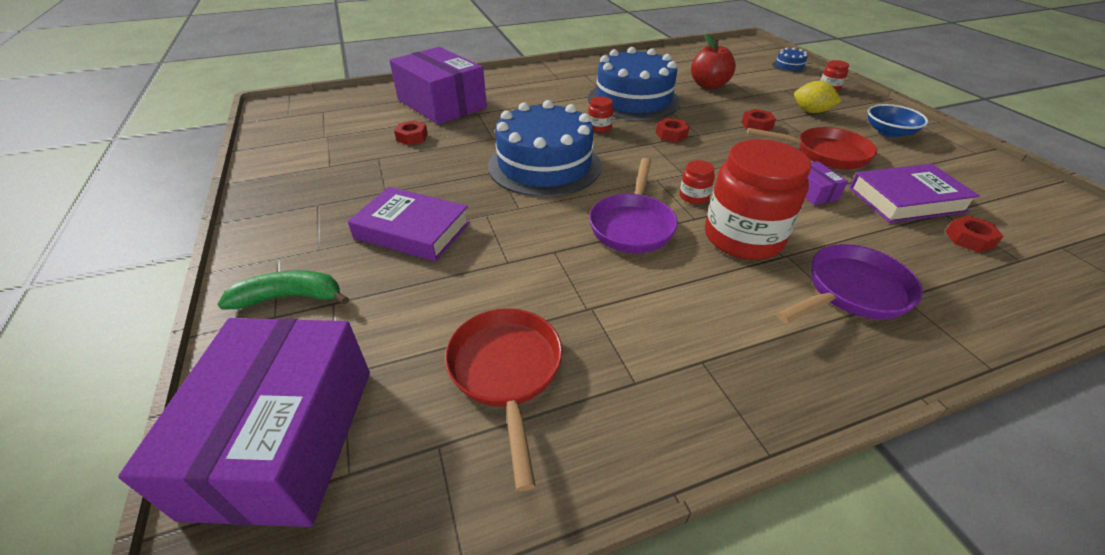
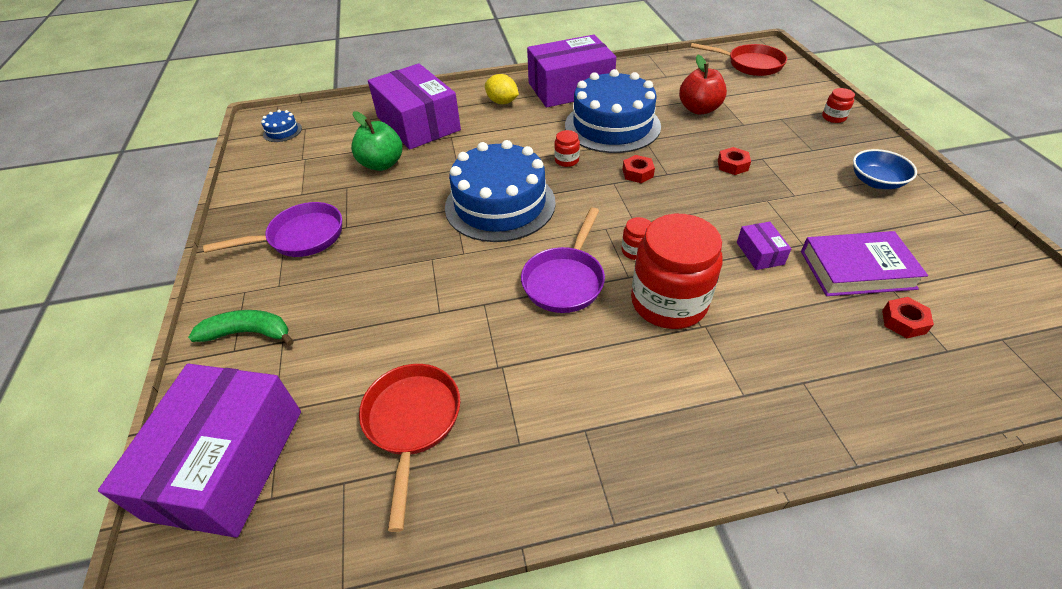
camera: 10 degrees right, 5 degrees up
(412, 137) = (382, 164): red nut -> green apple
(412, 230) = (362, 271): purple book -> none
(583, 73) = (570, 88): none -> purple box
(789, 66) = (799, 85): blue cake -> blue cake (282, 131)
(811, 112) = (799, 150): yellow lemon -> yellow lemon (502, 102)
(825, 154) = (793, 206): red pan -> red pan (750, 64)
(851, 292) = (753, 371): purple pan -> purple pan (300, 237)

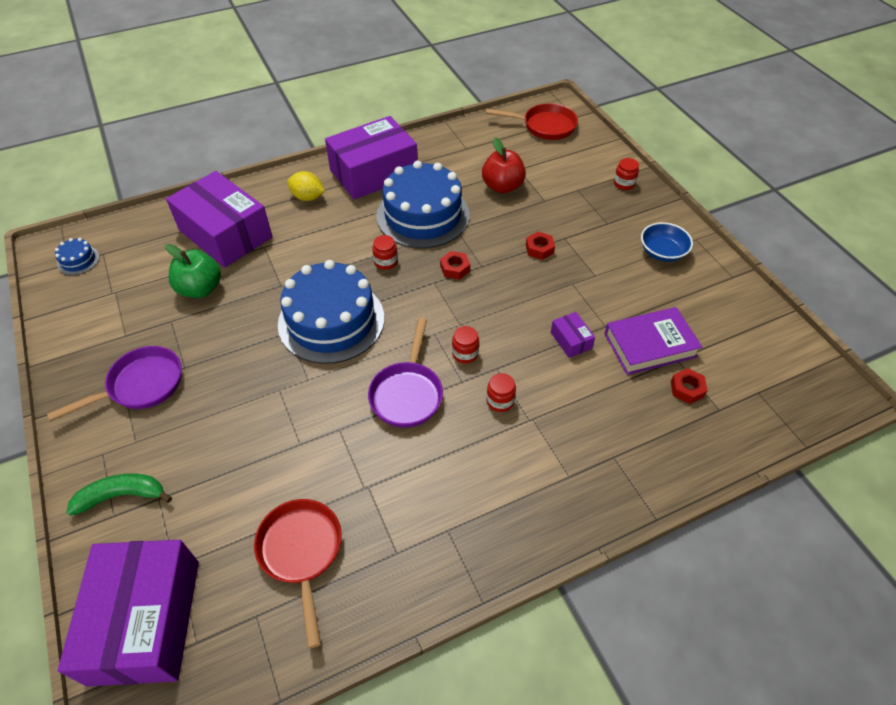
camera: 15 degrees left, 5 degrees up
(668, 302) = (500, 401): red jar -> red jar, size x0.42

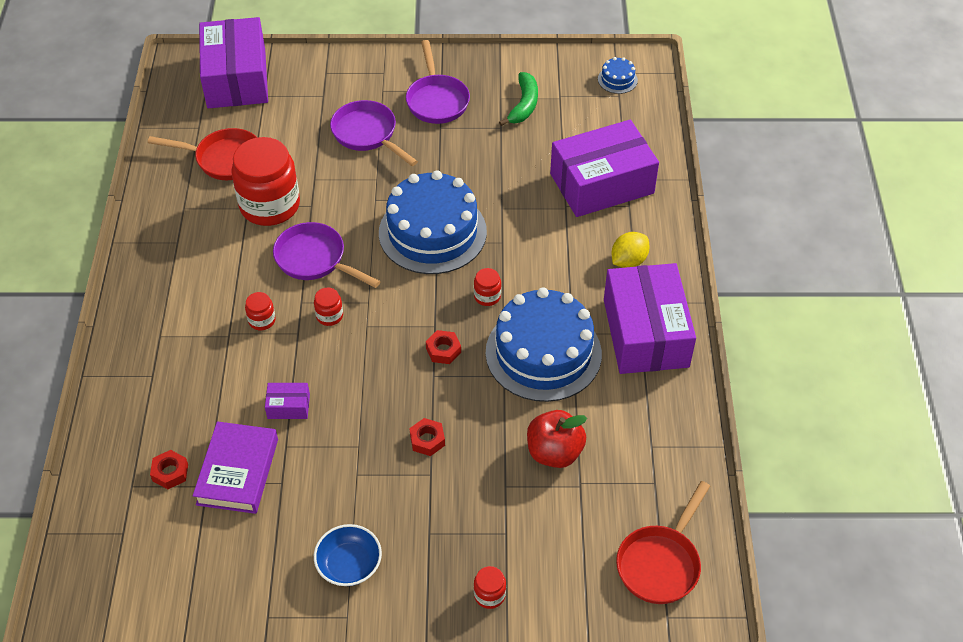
camera: 115 degrees right, 0 degrees up
(122, 496) = (339, 79): green banana -> green banana (523, 105)
(145, 620) = (237, 78): purple box -> purple box turned 60 degrees clockwise
(200, 289) = (530, 152): green apple -> none
(213, 425) = (367, 134): none -> purple pan
(354, 467) = (270, 205): none -> red jar

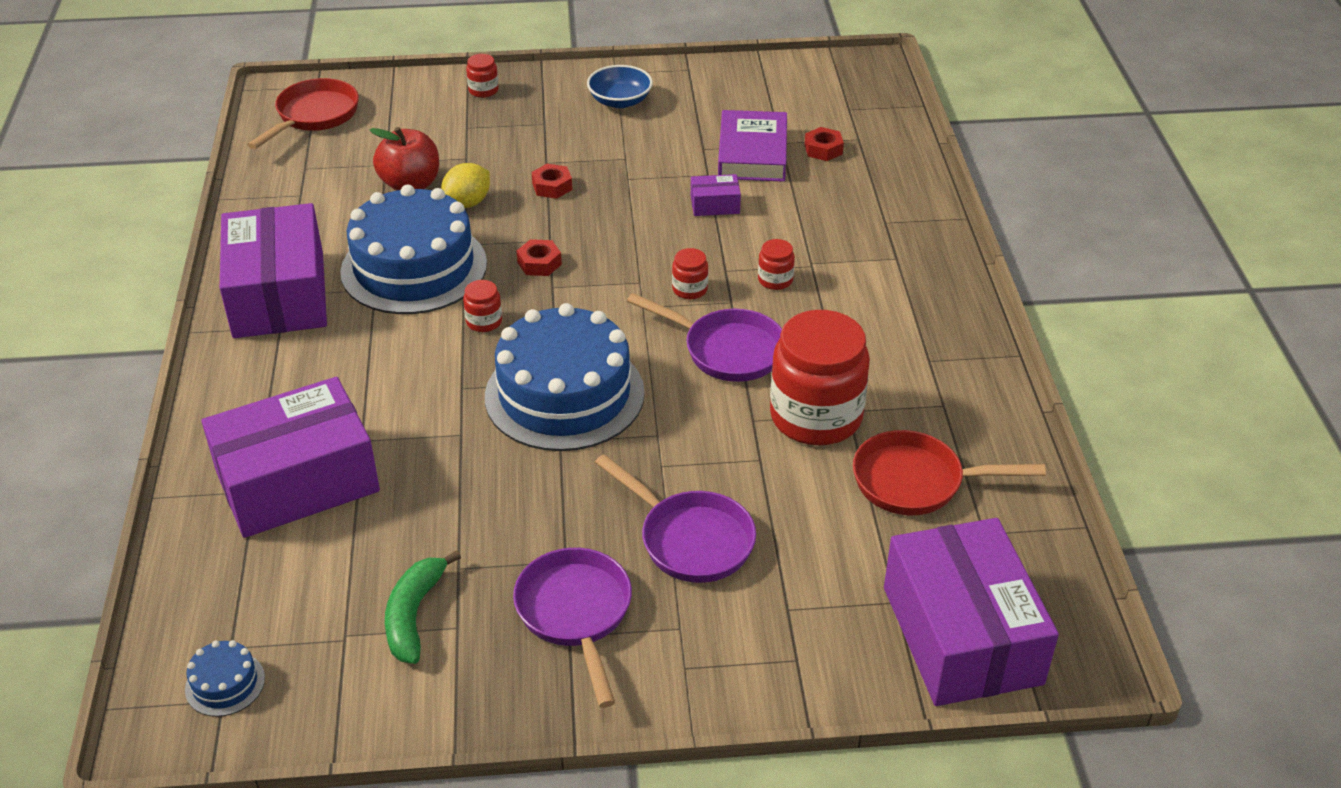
camera: 175 degrees right, 10 degrees down
(628, 261) = (281, 374): yellow lemon -> yellow lemon (467, 203)

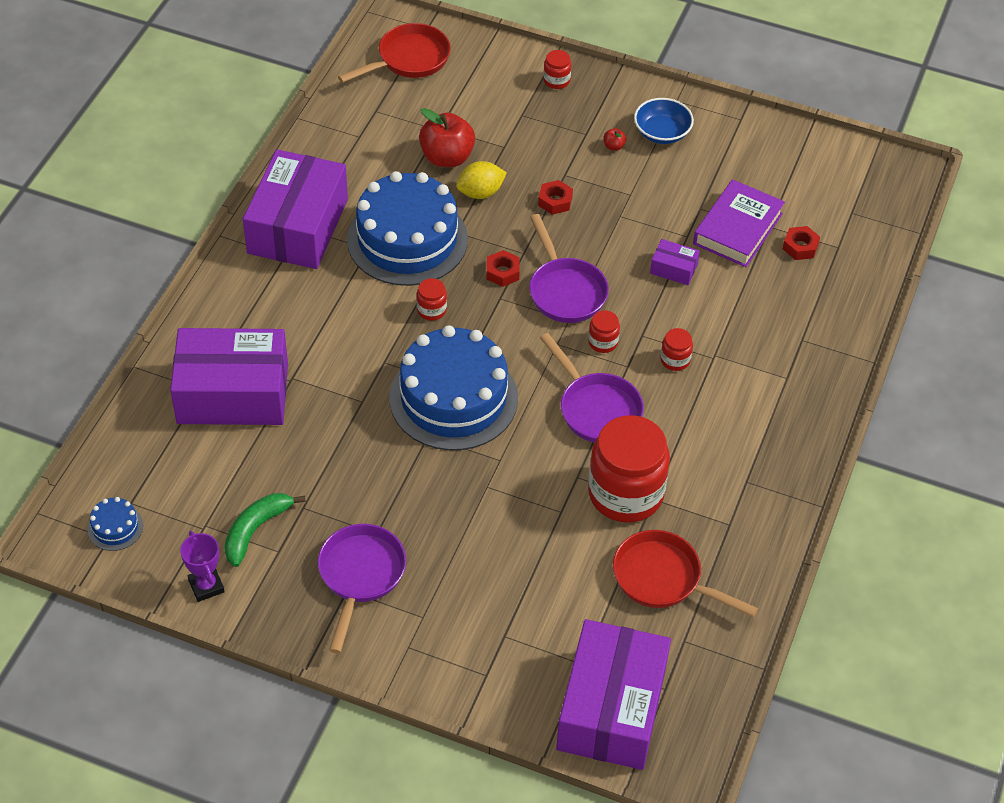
camera: 25 degrees right, 10 degrees up
(387, 703) = (206, 586): none -> purple trophy
(580, 125) = (614, 146): none -> red apple
(690, 539) = (471, 554): purple pan -> purple pan (565, 291)

